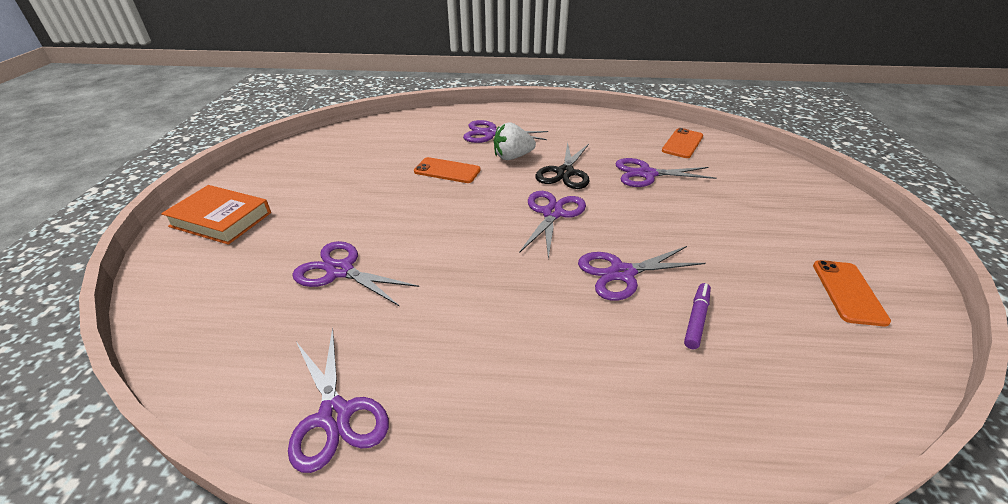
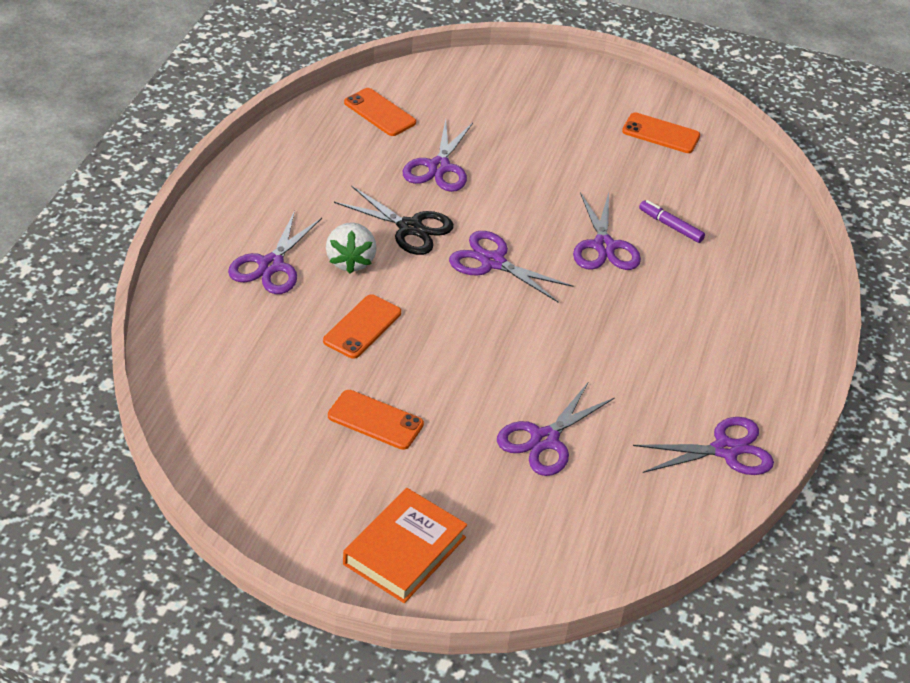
camera: 80 degrees left, 5 degrees up
(353, 189) = (375, 420): none -> orange phone

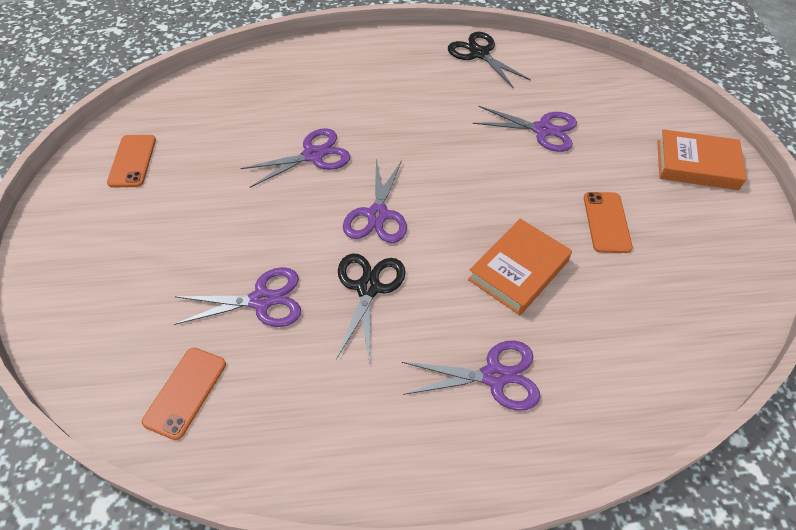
camera: 110 degrees left, 10 degrees up
(350, 261) = (444, 314): white strawberry -> none
(362, 327) = (518, 270): orange phone -> orange book
(670, 226) = (264, 126): purple marker -> none
(725, 450) = (479, 54): purple scissors -> black scissors

